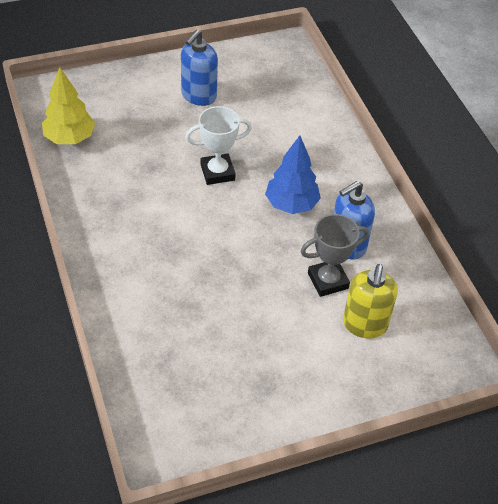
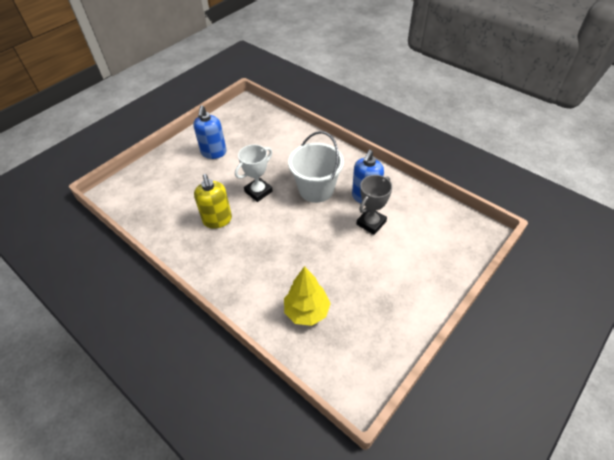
camera: 25 degrees left, 0 degrees up
(70, 138) = (147, 214): yellow tree -> yellow tree (307, 311)
(291, 204) = (316, 189): blue tree -> white bucket
(364, 325) = (411, 238): yellow soap dispenser -> yellow soap dispenser (217, 220)

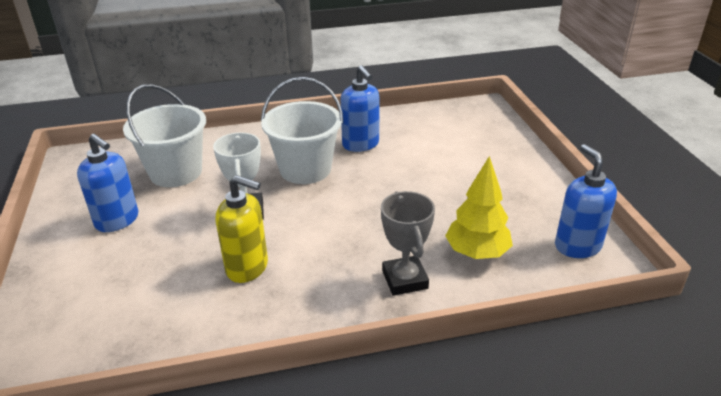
camera: 55 degrees left, 15 degrees down
(266, 144) = (176, 172): none -> white bucket
(359, 364) = (577, 246): none -> blue soap dispenser
(371, 223) = (400, 157): grey trophy -> grey trophy (405, 280)

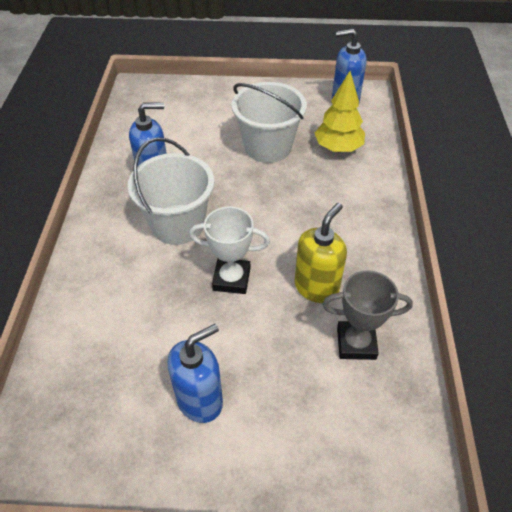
camera: 75 degrees left, 15 degrees up
(176, 172) = (125, 338): white bucket -> white bucket (268, 147)
(405, 280) = (357, 192): grey trophy -> grey trophy (356, 343)

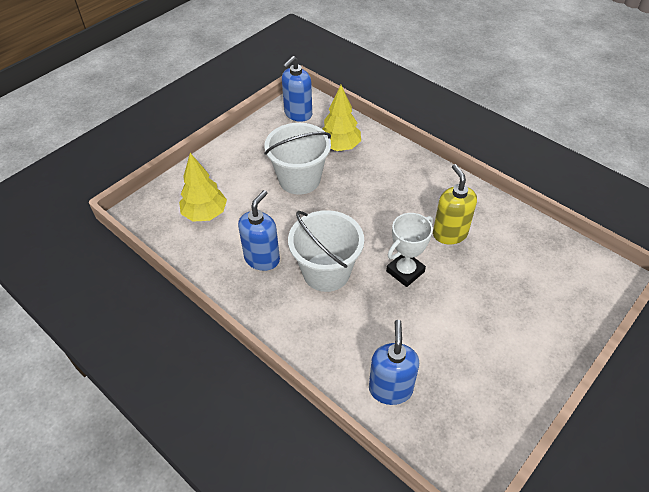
camera: 50 degrees left, 0 degrees up
(170, 119) = (205, 214): none -> yellow tree
(200, 400) = (489, 343): blue soap dispenser -> blue soap dispenser (390, 389)
(356, 343) = (506, 242): grey trophy -> none

